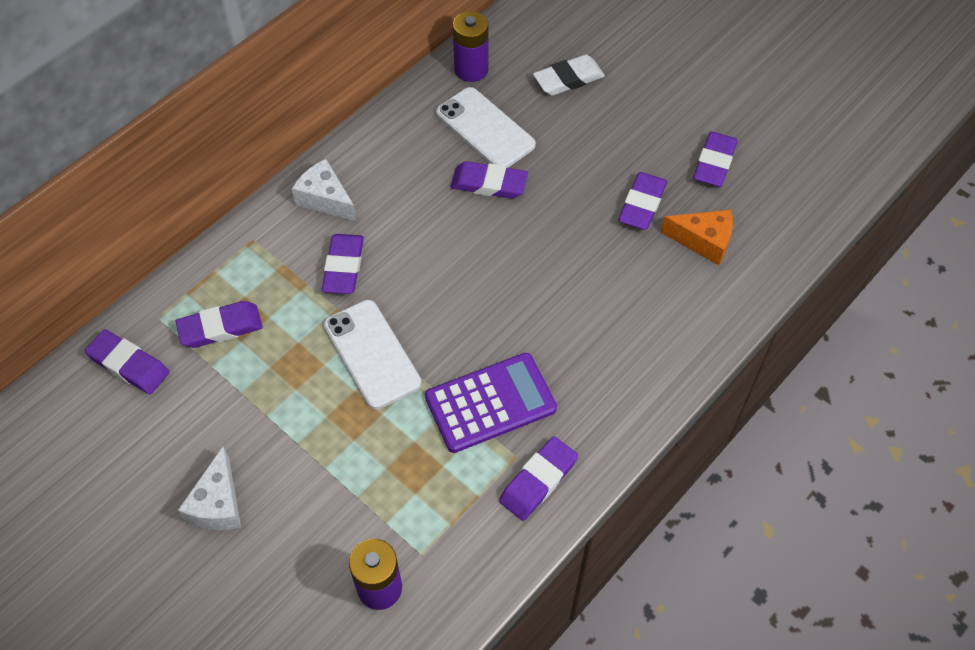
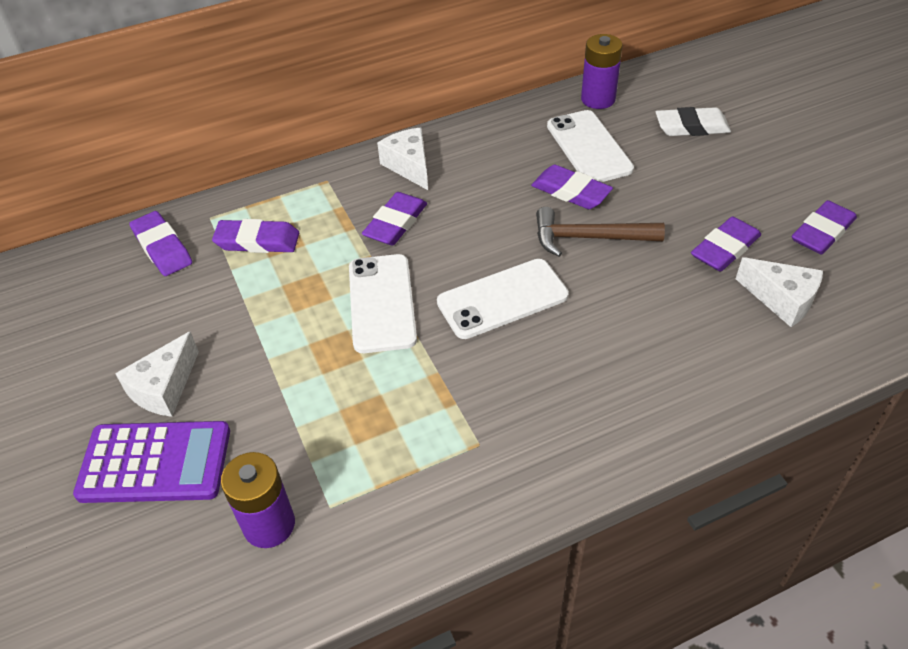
camera: 25 degrees right, 10 degrees down
(476, 315) = (502, 299): none -> white phone
(490, 403) = (477, 383): purple calculator -> purple calculator (155, 462)
(525, 228) = (589, 238): none -> brown hammer
(538, 481) = (491, 476): purple eraser -> none
(703, 241) = (782, 300): orange cheese -> white cheese

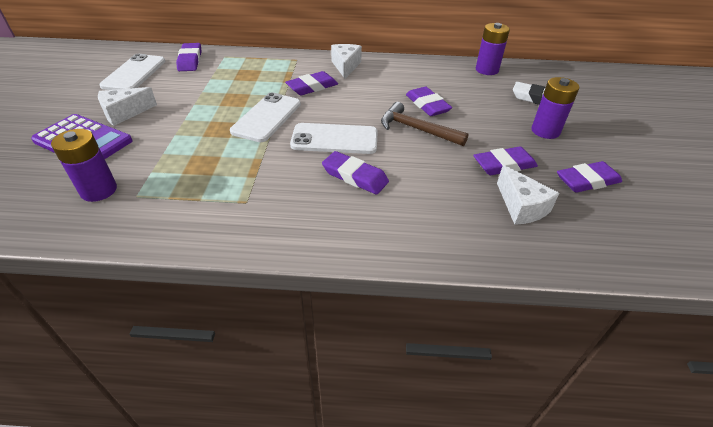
camera: 25 degrees right, 5 degrees down
(257, 241) = (235, 72): purple eraser -> purple eraser (355, 176)
(588, 147) = (459, 89): white phone -> white phone (134, 73)
(733, 176) = (545, 131): none -> purple battery

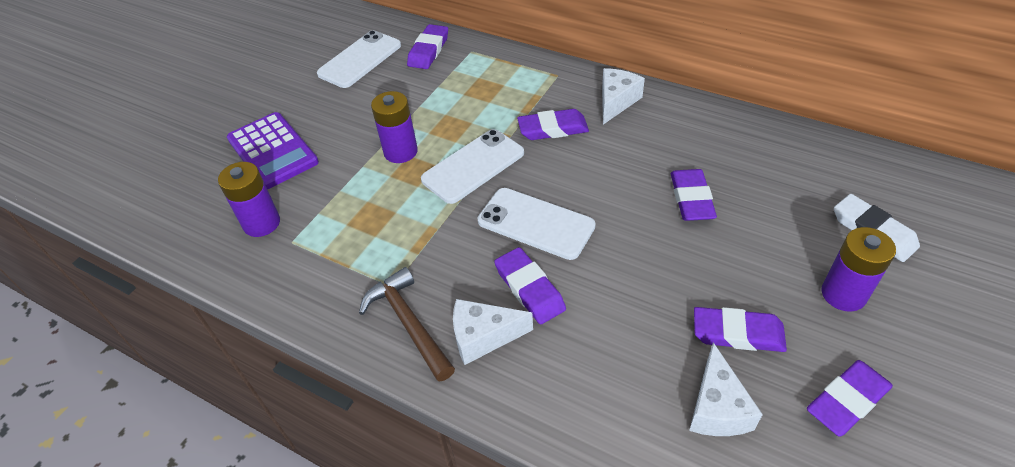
camera: 30 degrees right, 5 degrees up
(124, 113) = (326, 120): white cheese -> white cheese (483, 337)
(417, 129) = (651, 237): brown hammer -> brown hammer (409, 324)
(487, 70) = (826, 154): purple battery -> purple battery (400, 152)
(587, 181) = (847, 401): purple eraser -> purple eraser turned 45 degrees counterclockwise

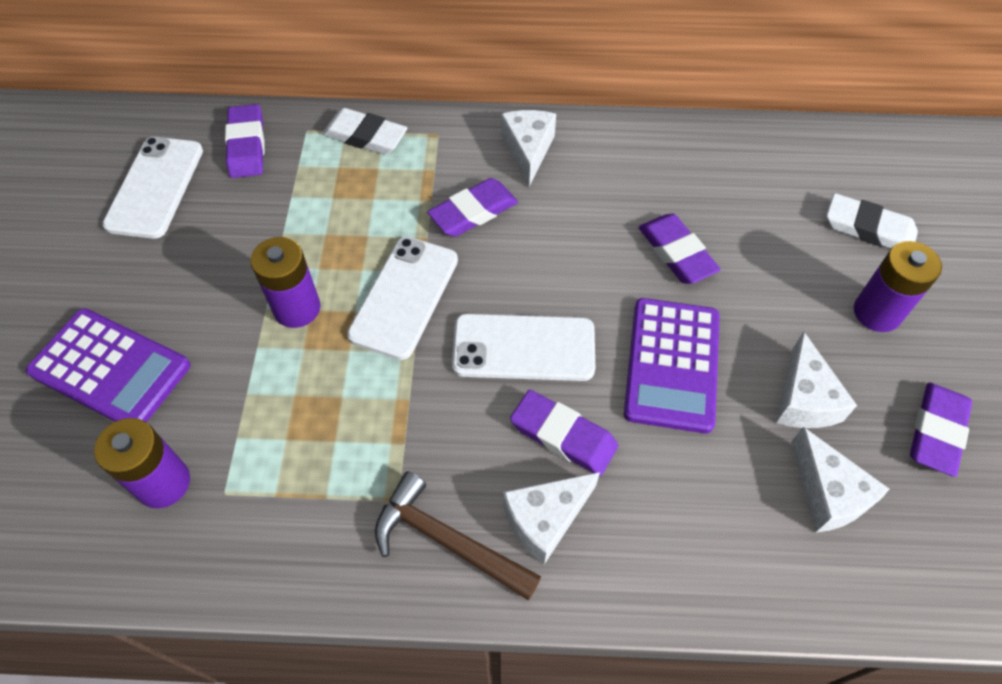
camera: 30 degrees left, 10 degrees up
(507, 64) = (365, 136): none -> white eraser
(641, 272) = (672, 365): none -> purple calculator
(737, 333) = (804, 399): purple eraser -> white cheese

